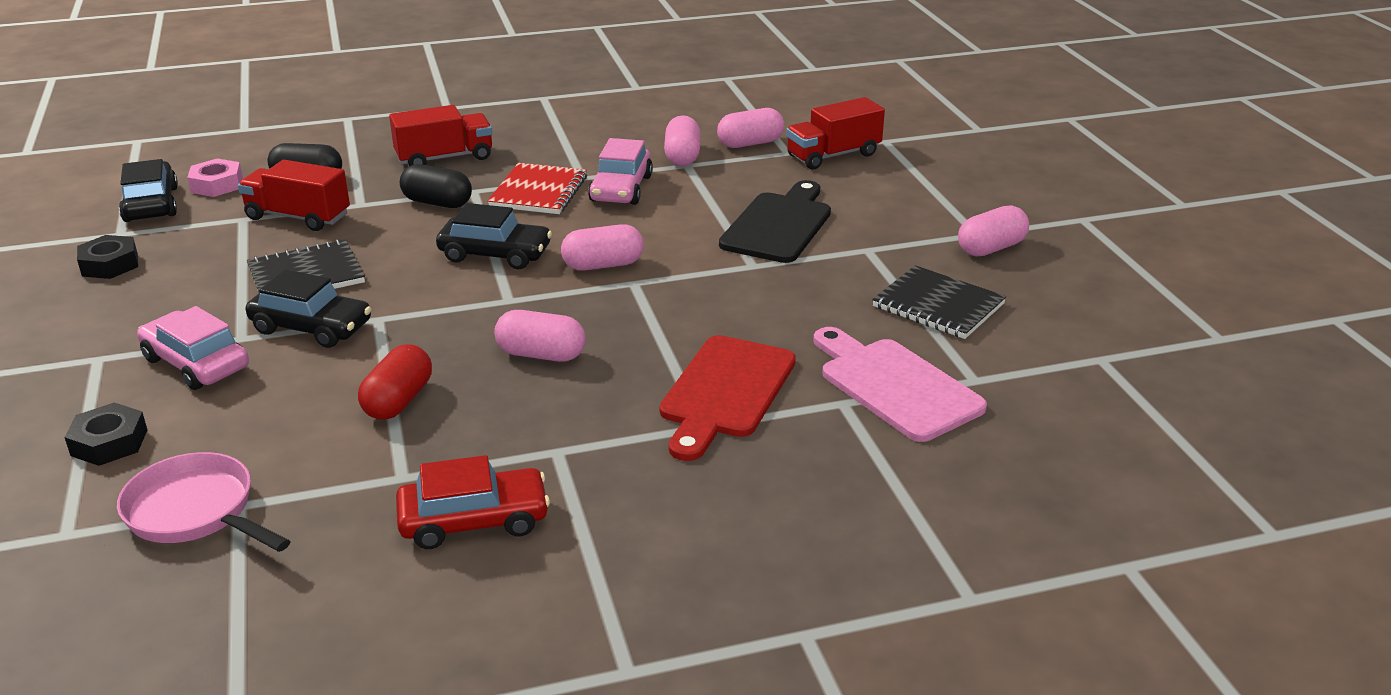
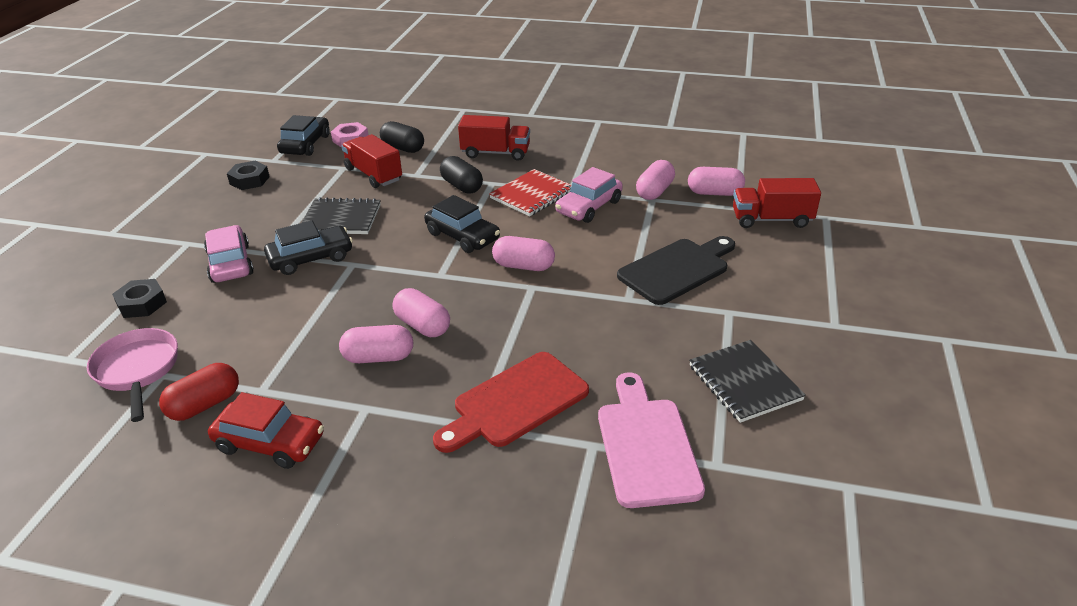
camera: 30 degrees right, 5 degrees up
(311, 327) = (311, 258): black car -> black car turned 75 degrees counterclockwise
(398, 401) = (309, 331): red capsule -> red capsule (205, 405)
(991, 248) = (836, 343): pink capsule -> pink capsule (379, 357)

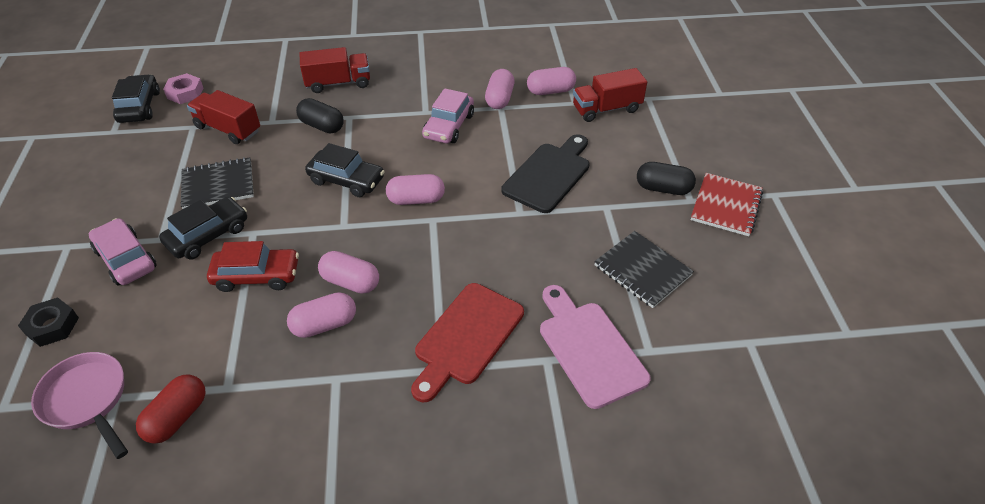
camera: 20 degrees left, 10 degrees up
(249, 180) = (98, 160): black nut -> none
(270, 443) = (262, 438): red car -> red car (257, 276)
(403, 148) = (244, 93): black capsule -> black capsule (663, 188)
(532, 195) = (392, 123): red notebook -> red notebook (726, 206)

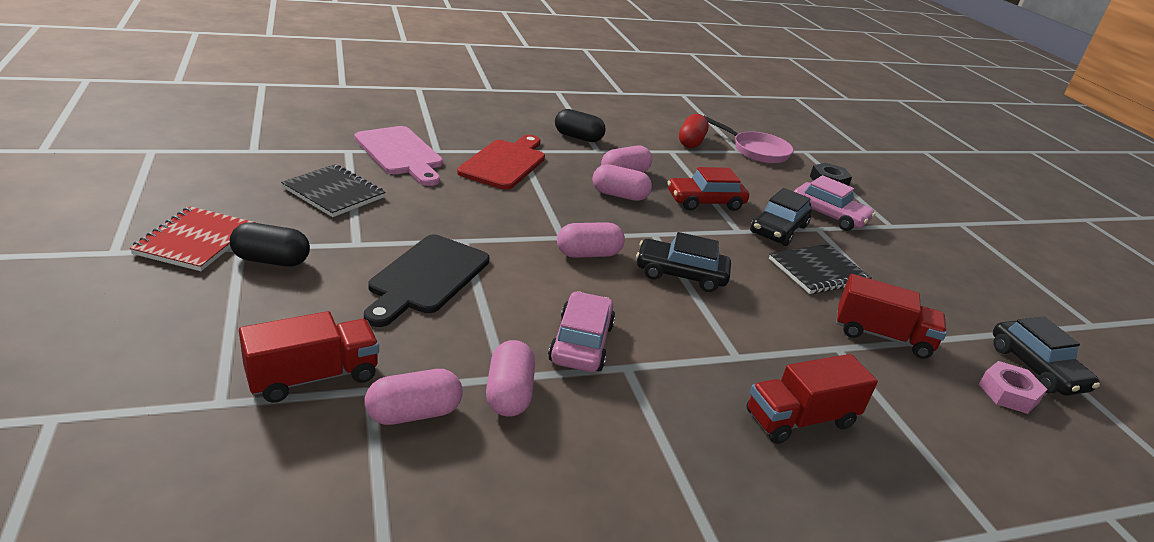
camera: 165 degrees right, 15 degrees down
(322, 126) = (764, 342): black capsule -> black capsule (578, 137)

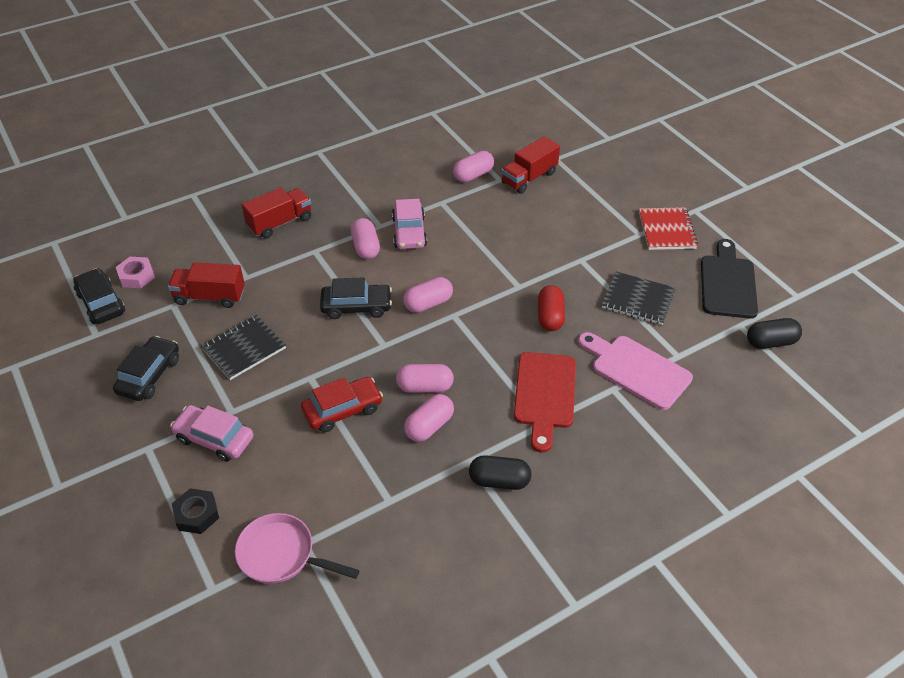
camera: 170 degrees right, 15 degrees up
(271, 260) = (614, 231): black capsule -> black capsule (770, 342)
(426, 277) = (520, 248): black cutting board -> black cutting board (728, 283)
(509, 394) = (435, 195): pink capsule -> pink capsule (366, 247)
(691, 142) = (367, 536): red capsule -> red capsule (550, 317)
(778, 229) = (272, 393): black car -> black car (149, 375)

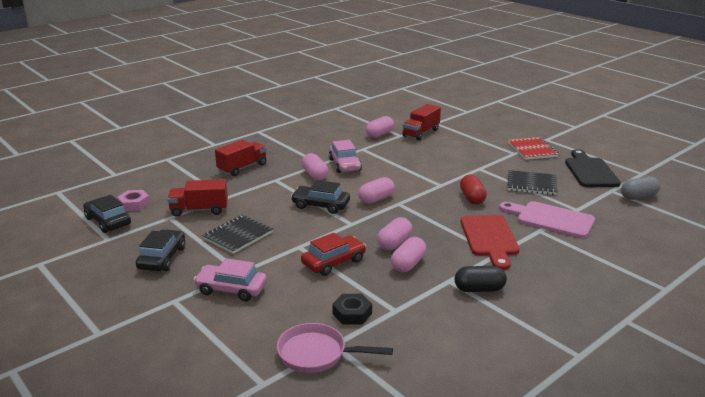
camera: 10 degrees left, 20 degrees down
(197, 514) = (232, 337): black nut -> black nut (352, 313)
(356, 306) = (320, 205): black car -> black car turned 150 degrees counterclockwise
(425, 387) = (394, 243): pink capsule -> pink capsule turned 45 degrees counterclockwise
(770, 342) = (638, 197): black capsule -> grey capsule

